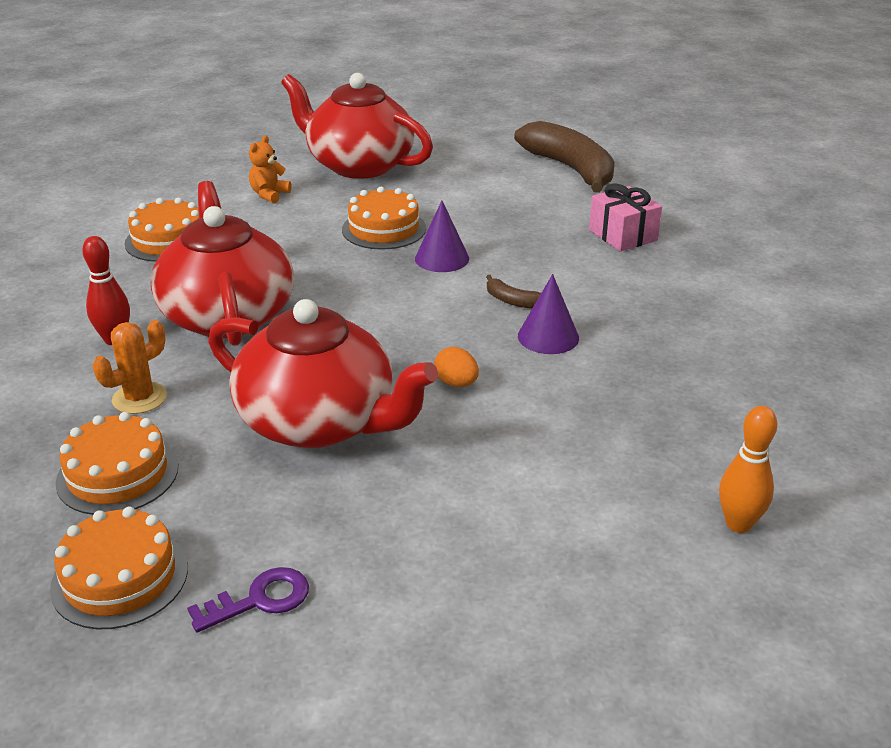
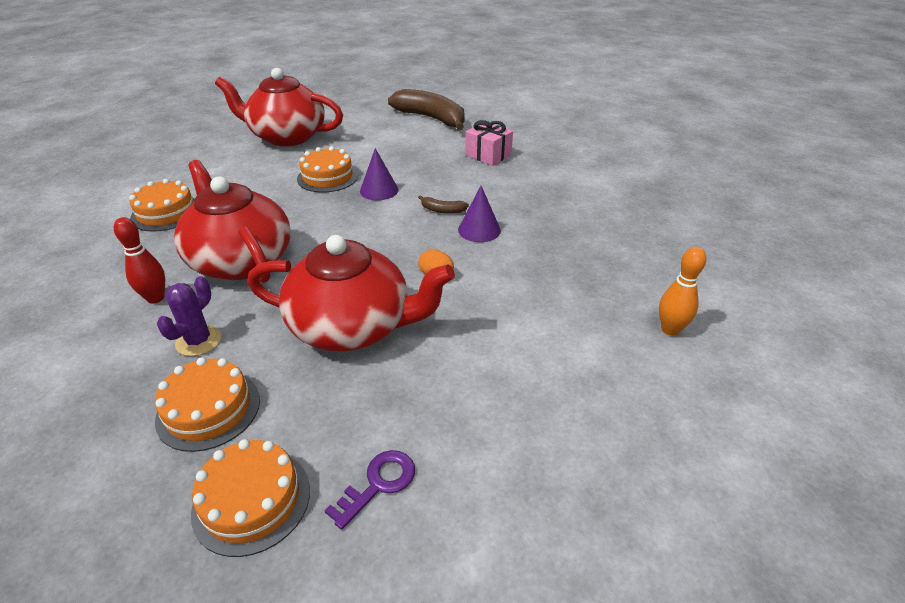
camera: 20 degrees left, 5 degrees up
(139, 398) = (198, 341): orange cactus -> purple cactus
(269, 195) = (230, 167): orange teddy bear -> none

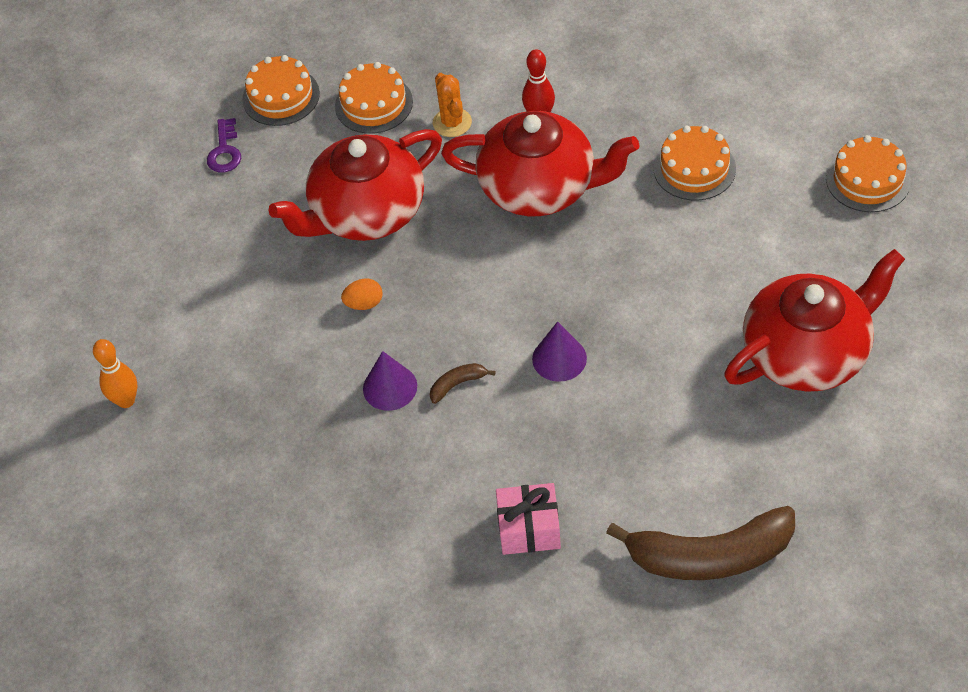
camera: 140 degrees right, 15 degrees up
(198, 341) = (452, 123): purple cactus -> orange cactus
(327, 177) = (641, 331): orange cake -> orange cake (868, 179)

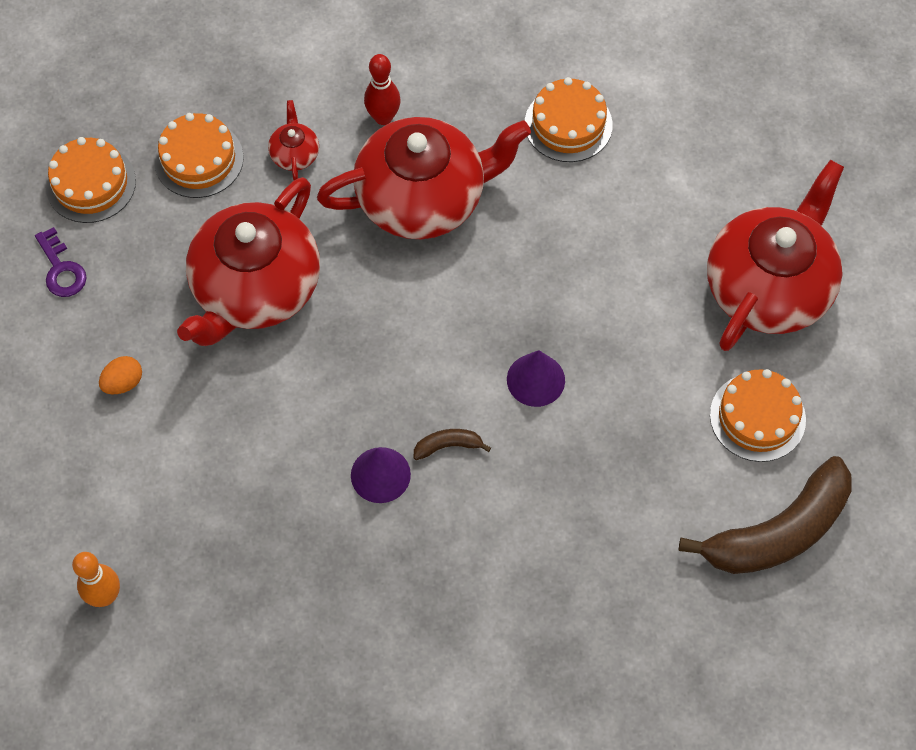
camera: 30 degrees left, 10 degrees up
(364, 304) = (306, 392): orange egg -> orange egg (123, 383)
(452, 123) = (294, 154): orange cactus -> red teapot
(457, 384) = (448, 446): brown banana -> brown banana turned 45 degrees clockwise
(529, 529) = (595, 572): pink gift -> none
(868, 179) = (740, 81): orange cake -> orange cake (757, 417)

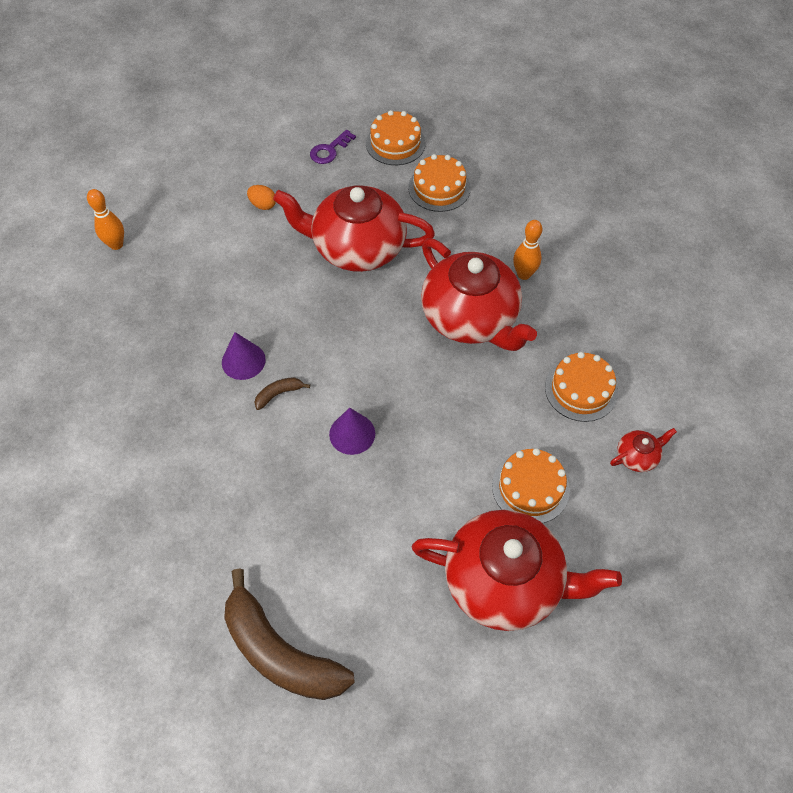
camera: 70 degrees right, 5 degrees down
(294, 154) = (469, 235): red teapot -> red teapot (637, 456)
(383, 117) = (524, 274): red bowling pin -> orange bowling pin
(448, 446) = (278, 394): brown banana -> brown banana turned 90 degrees counterclockwise
(757, 417) = (379, 606): orange cake -> orange cake (530, 487)

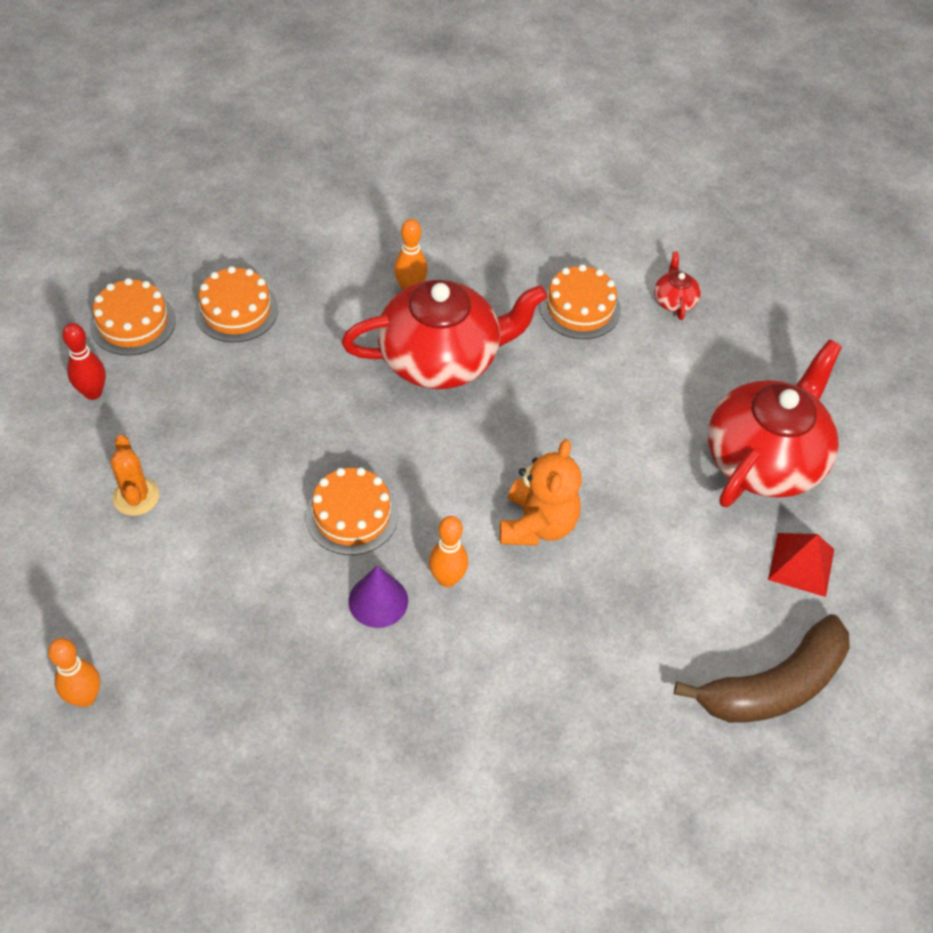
camera: 70 degrees left, 5 degrees down
(263, 205) = (136, 497): orange egg -> orange cactus
(278, 394) = (447, 579): brown banana -> orange bowling pin
(329, 150) = (93, 393): purple key -> red bowling pin
(352, 433) = (537, 524): purple cone -> orange teddy bear
(357, 247) = (275, 423): red teapot -> none
(409, 642) = (801, 564): none -> red pyramid
(530, 487) = (672, 396): orange cake -> orange cake (352, 515)

